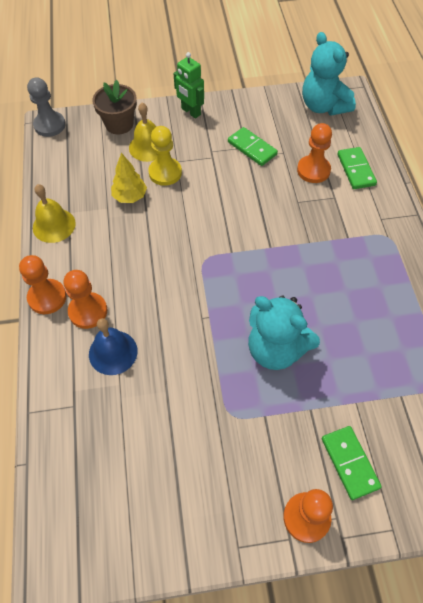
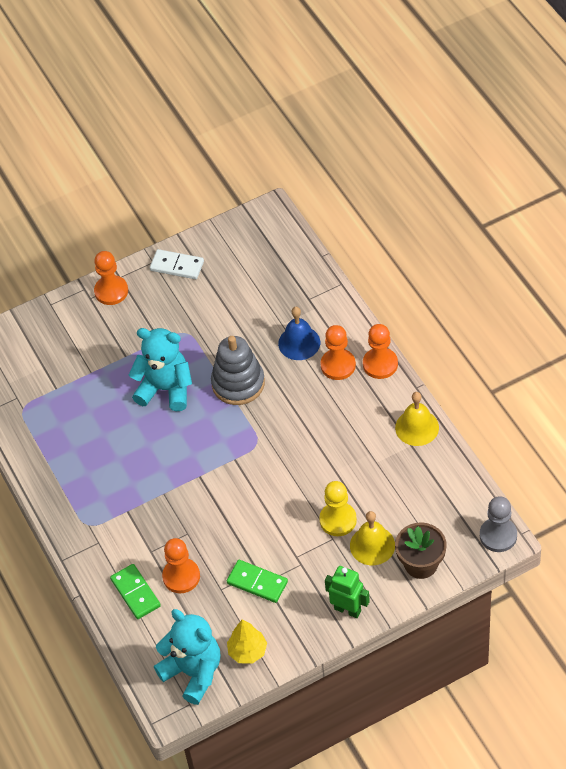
camera: 165 degrees right, 5 degrees down
(130, 196) = (360, 481): yellow tree -> yellow tree (247, 651)
(197, 328) = (238, 383): none -> grey stacking toy
(208, 525) = (177, 266): none -> white domino
(350, 463) = (88, 332): green domino -> none

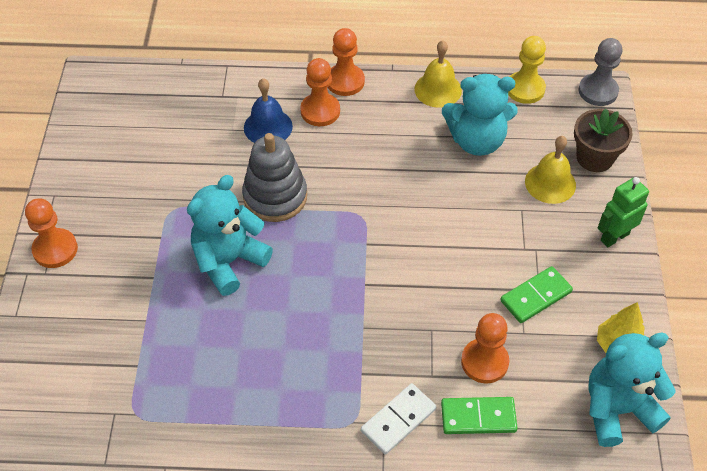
camera: 65 degrees left, 0 degrees up
(177, 266) = (80, 177): white domino -> white domino (398, 420)
(338, 520) = (502, 195): yellow pawn -> yellow pawn (525, 89)
(381, 478) = (476, 141): none -> turquoise teddy bear

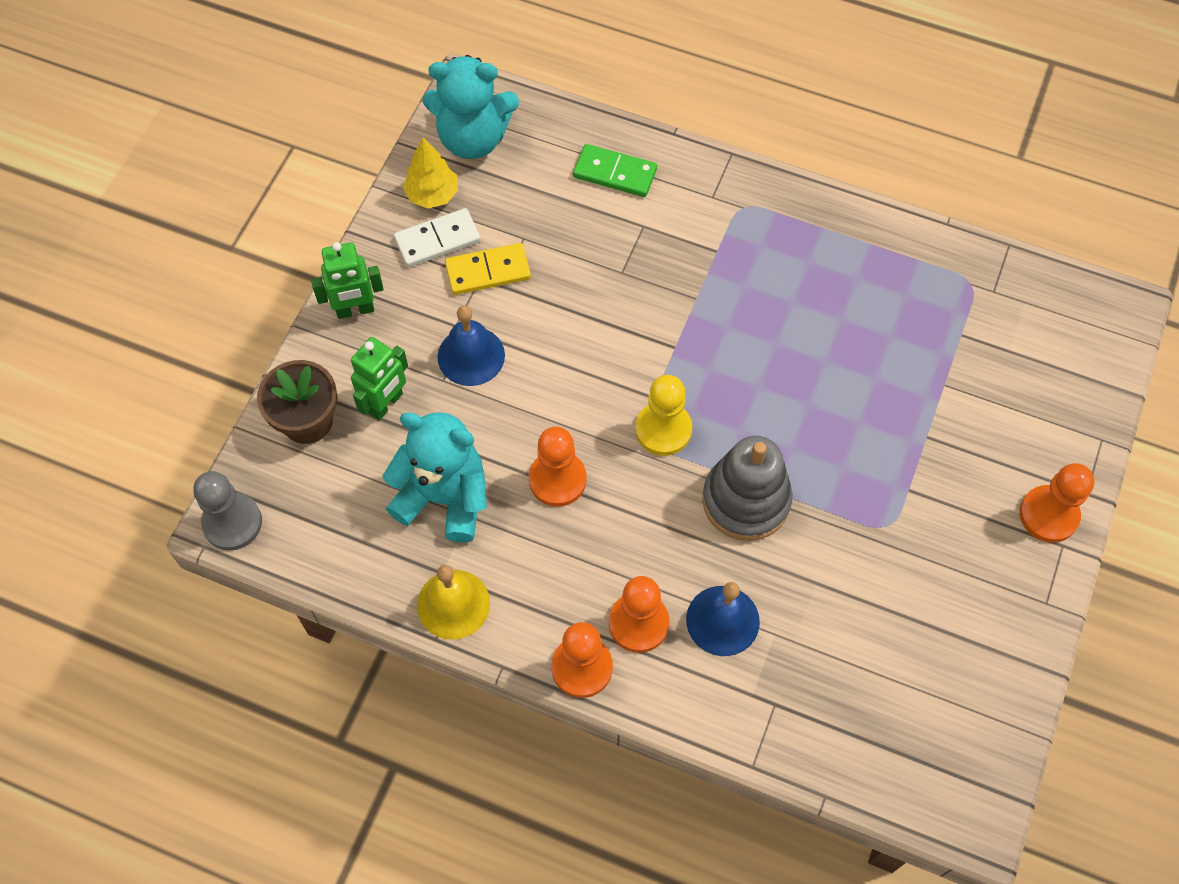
camera: 160 degrees left, 10 degrees up
(229, 261) = (829, 427): turquoise teddy bear -> none
(398, 420) = (696, 195): white domino -> white domino (437, 240)
(484, 362) = (581, 222): orange pawn -> orange pawn (557, 480)
(511, 231) = (471, 356): none -> blue bell
(525, 89) = (330, 562): yellow pawn -> yellow pawn (663, 430)
(535, 296) = (488, 271): green domino -> yellow domino
(550, 183) = (386, 404): yellow bell -> green robot

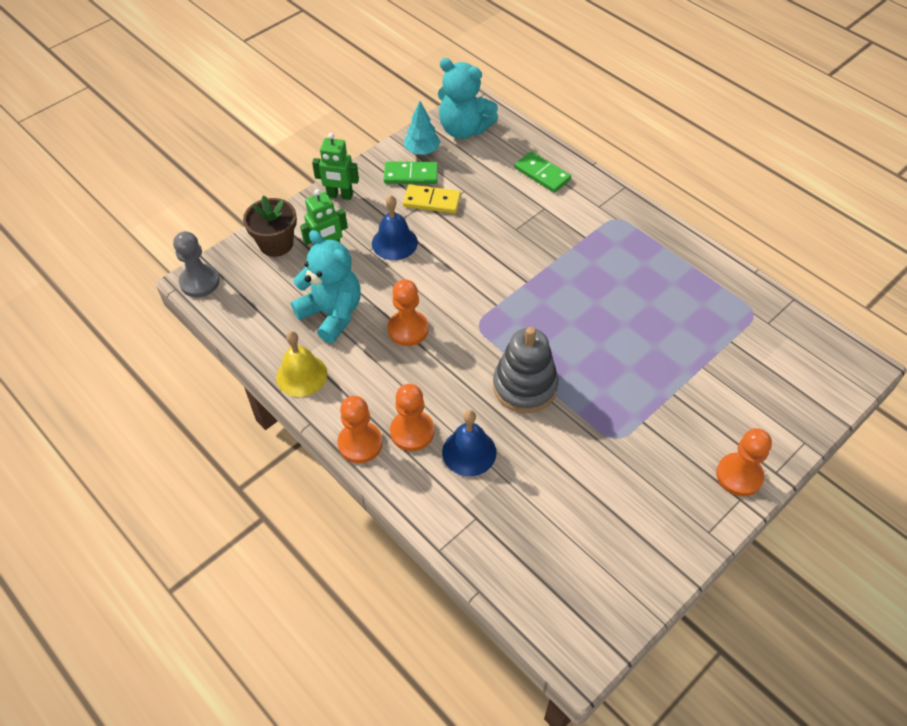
camera: 25 degrees right, 10 degrees down
(432, 195) = (422, 151): yellow tree -> turquoise tree
(437, 240) = (411, 175): white domino -> green domino
(663, 430) = (492, 325): yellow pawn -> none

